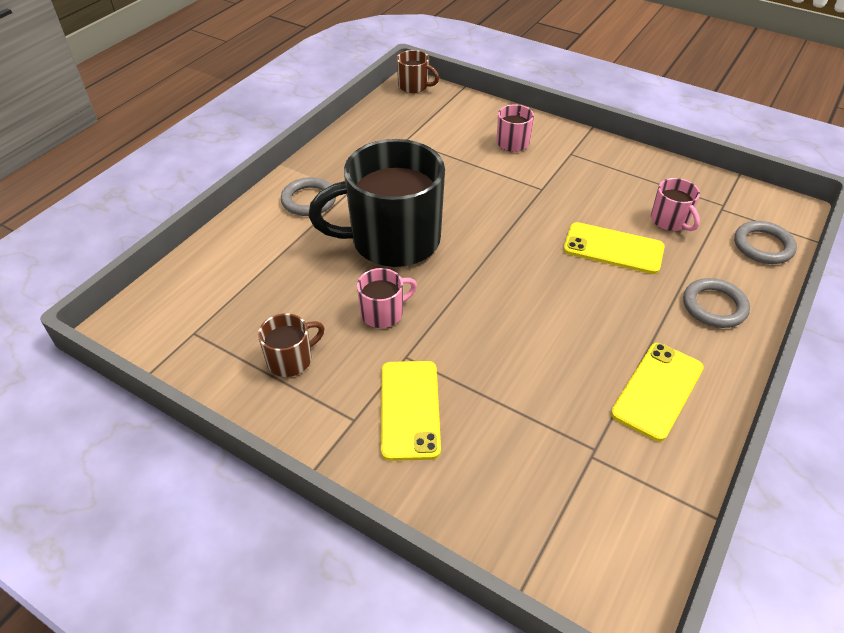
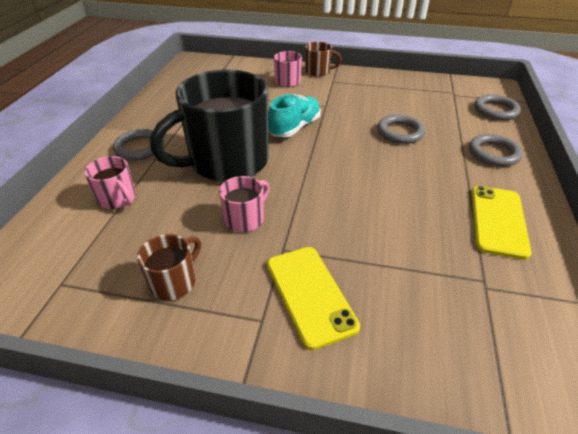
camera: 20 degrees left, 5 degrees down
(414, 86) = (195, 60): brown mug -> brown mug (318, 71)
(488, 212) = (294, 127): none -> turquoise shoe
(613, 248) = (400, 132): yellow phone -> grey ring
(670, 221) = (426, 108): pink mug -> pink mug (117, 199)

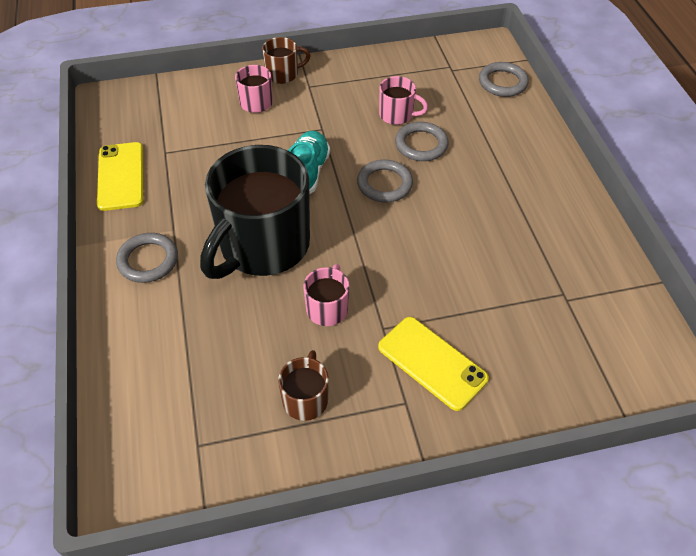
camera: 25 degrees left, 10 degrees up
(117, 199) = (177, 334): pink mug -> pink mug (397, 115)
(493, 153) = (521, 145): grey ring -> grey ring (384, 184)
(498, 221) = (553, 227): yellow phone -> yellow phone (121, 176)

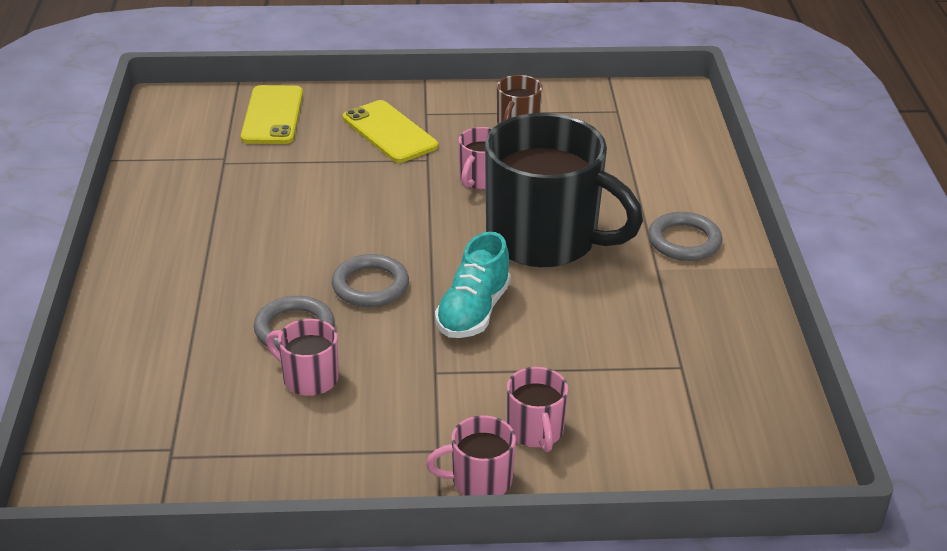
camera: 170 degrees left, 15 degrees down
(121, 176) = (741, 340): yellow phone -> yellow phone (272, 115)
(263, 246) = (545, 239): black mug -> black mug turned 75 degrees clockwise
(283, 74) = (480, 480): brown mug -> pink mug
(502, 82) = (102, 411): grey ring -> none

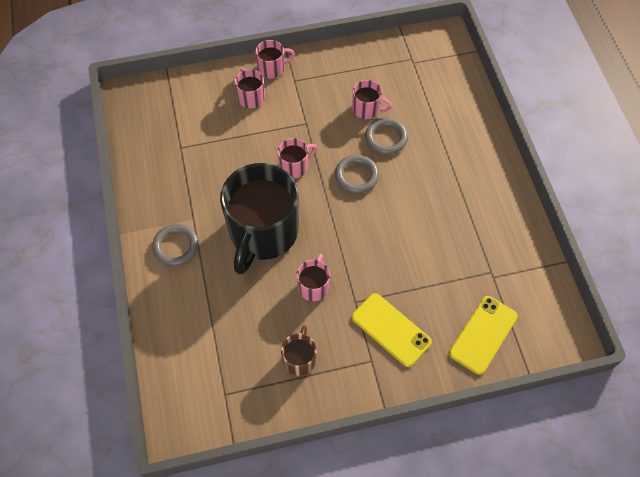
camera: 170 degrees right, 25 degrees up
(272, 115) = (483, 335): yellow phone -> yellow phone turned 45 degrees clockwise
(473, 311) = (295, 166): turquoise shoe -> pink mug
(545, 239) = (263, 233): black mug -> black mug turned 90 degrees counterclockwise

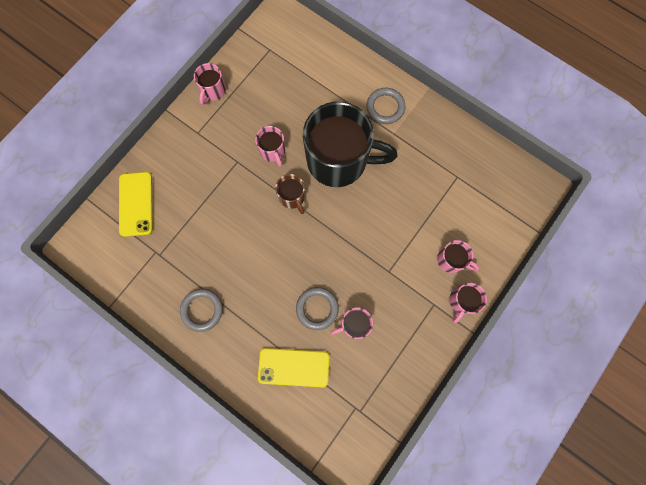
camera: 140 degrees right, 15 degrees up
(263, 233) = (338, 160): black mug -> black mug turned 120 degrees clockwise
(295, 166) = (363, 227): pink mug -> pink mug (213, 90)
(299, 359) = (243, 100): brown mug -> brown mug (292, 197)
(356, 176) = (312, 256): grey ring -> grey ring (202, 310)
(391, 329) = (199, 161): yellow phone -> yellow phone (293, 367)

